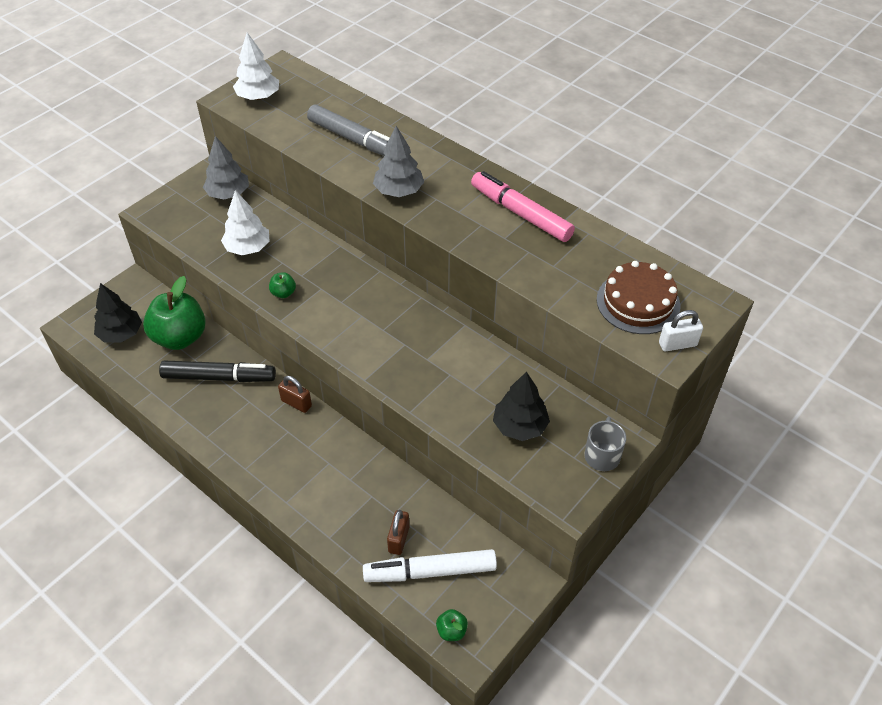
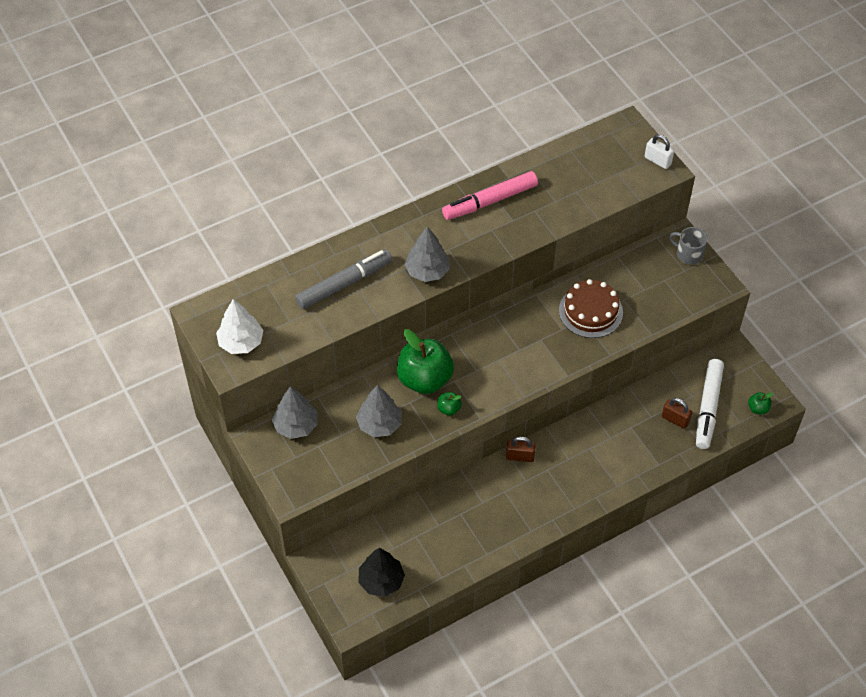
camera: 70 degrees left, 5 degrees up
(180, 337) = (407, 532): green apple -> green apple (425, 379)
(219, 377) = (468, 509): black marker -> none
(248, 248) = (379, 424): white tree -> grey tree
(296, 403) = (520, 457): brown padlock -> brown padlock turned 45 degrees clockwise
(520, 426) = (647, 292): black tree -> none
(638, 302) = (611, 167): brown cake -> brown cake (590, 311)
(677, 344) = (657, 161): white padlock -> white padlock turned 60 degrees counterclockwise

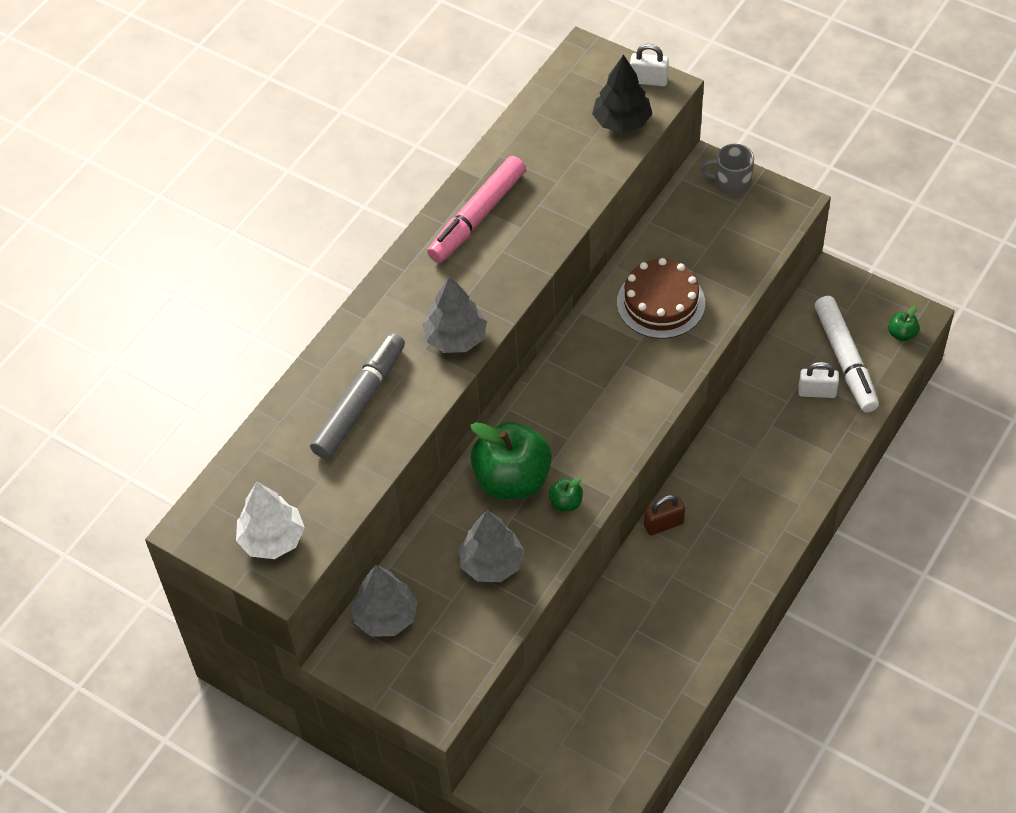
camera: 25 degrees left, 0 degrees up
(381, 581) = (592, 763): black tree -> black tree (622, 122)
(675, 420) = (817, 392): brown padlock -> white padlock

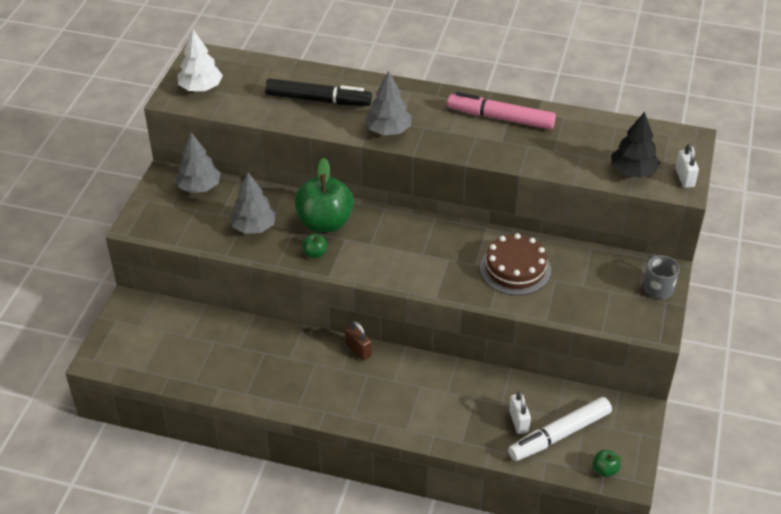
camera: 70 degrees right, 10 degrees down
(360, 402) = (318, 100): grey marker -> black marker

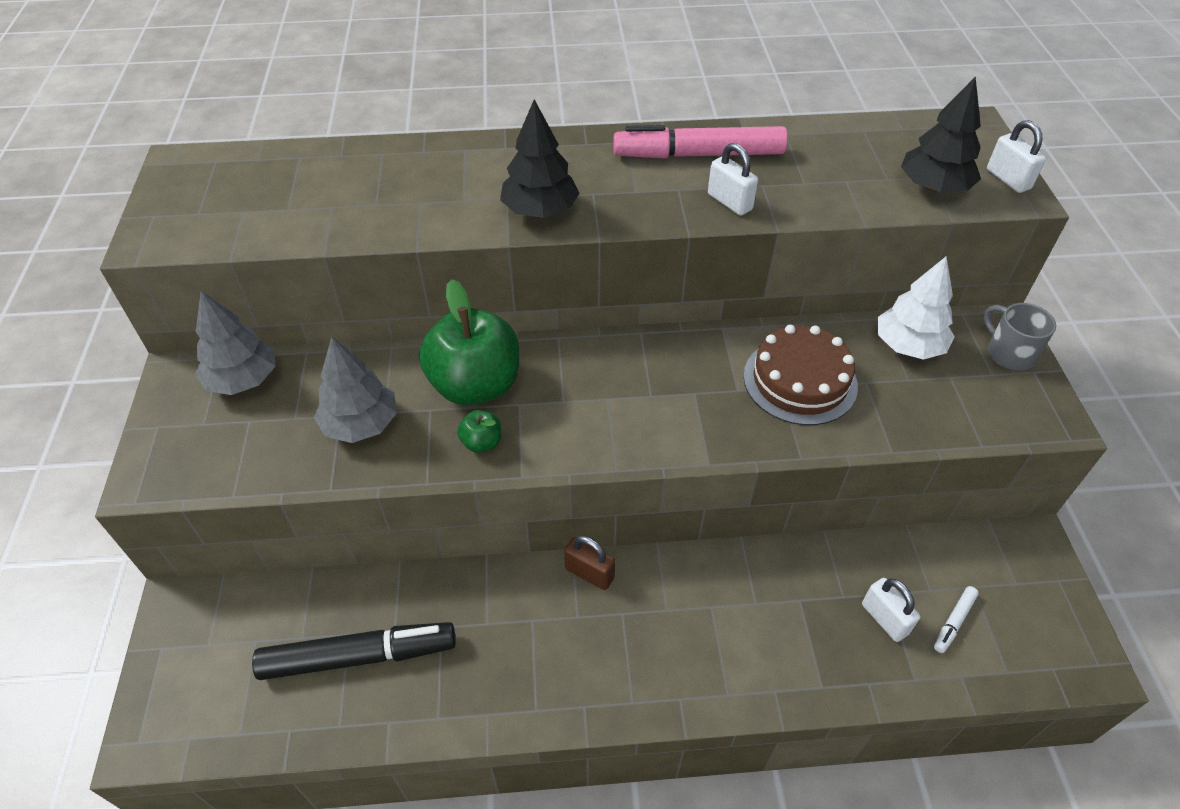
camera: 20 degrees left, 5 degrees up
(201, 88) = (196, 213): white tree -> white tree (908, 346)
(318, 100) = (405, 189): black marker -> black marker (358, 656)
(388, 130) = (540, 210): grey tree -> black tree
(501, 151) = (729, 202): none -> white padlock
(559, 435) = (953, 622): white marker -> white marker, size x0.43
(605, 470) = (1050, 661): green apple -> none

